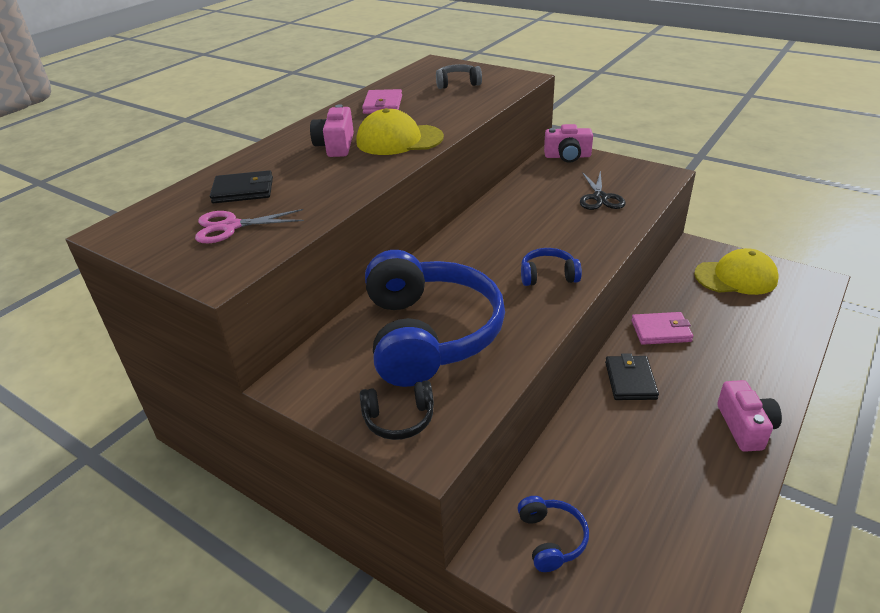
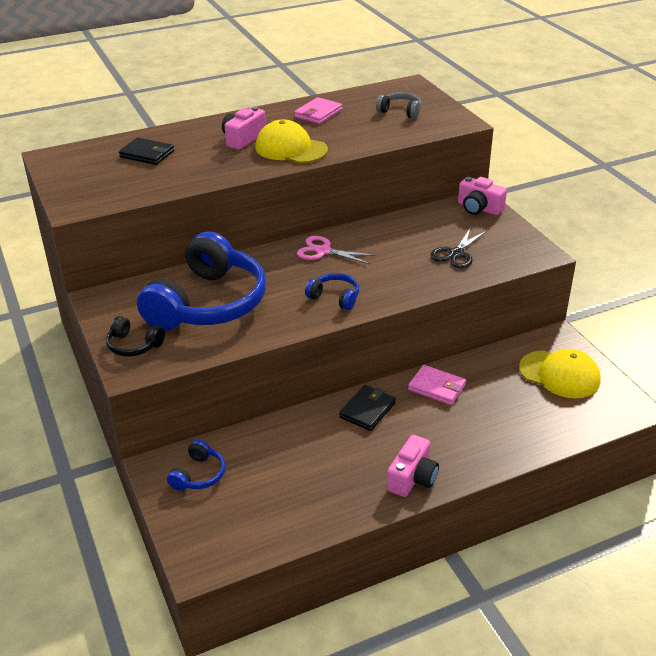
camera: 30 degrees right, 0 degrees up
(230, 226) = (113, 177): pink scissors -> pink scissors (323, 251)

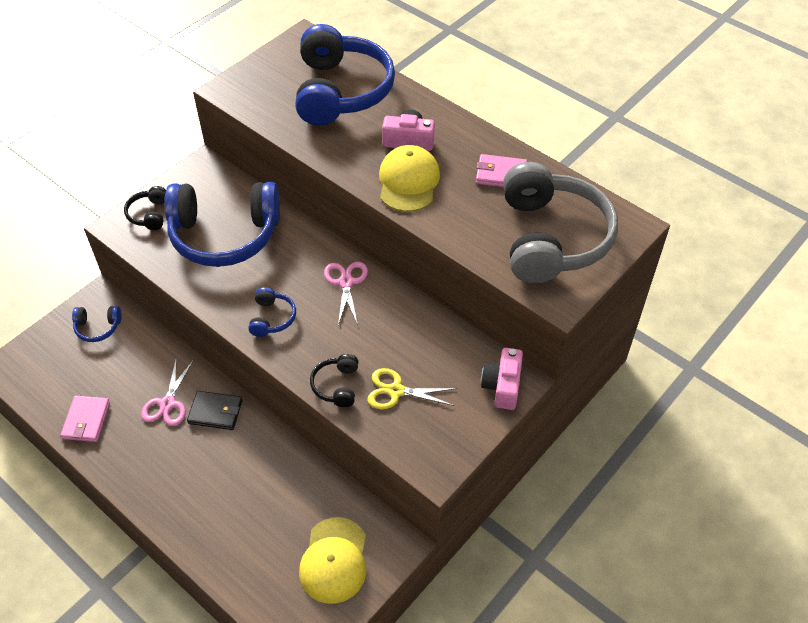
camera: 65 degrees right, 15 degrees up
(147, 154) = (341, 91): black wallet -> blue headphones
(337, 441) = (167, 404): none -> pink scissors
(400, 111) = (551, 238): grey headphones -> grey headphones, size x2.37
(412, 478) = (139, 475): pink camera -> none
(433, 280) = (336, 385): none -> black headphones
(437, 387) = (269, 456): pink wallet -> pink wallet (86, 420)
(456, 254) = (395, 391): black scissors -> yellow scissors

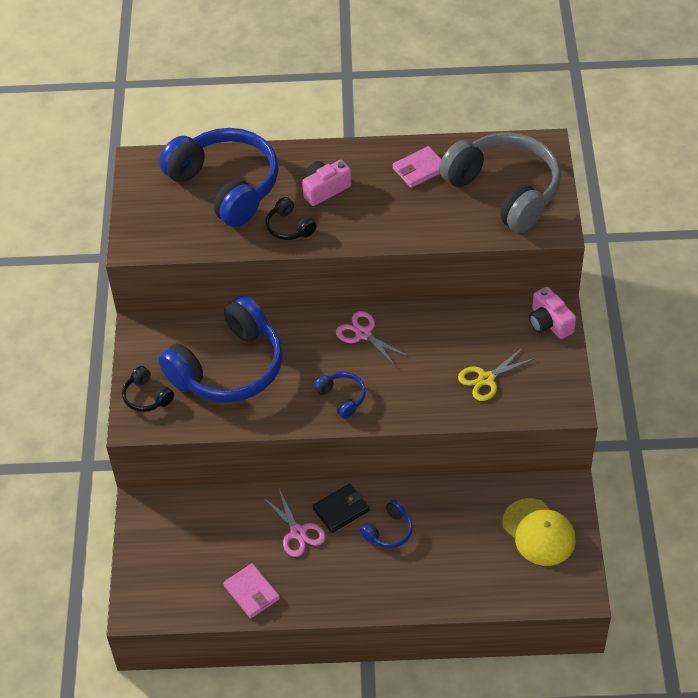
camera: 40 degrees left, 0 degrees up
(98, 327) = (170, 526): blue headphones -> blue headphones (388, 531)
(336, 385) = (443, 406): black headphones -> black headphones (289, 227)
(408, 181) = (362, 219): yellow cap -> none

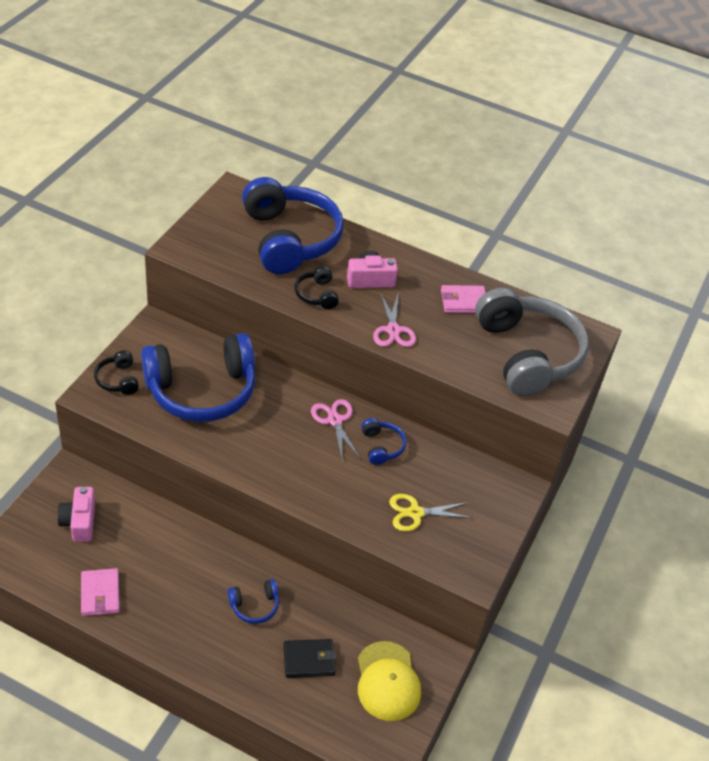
camera: 20 degrees right, 5 degrees down
(298, 533) = (177, 564): pink scissors -> pink scissors (393, 330)
(341, 509) = (227, 564): black wallet -> black wallet (309, 660)
(342, 398) = (277, 463): blue headphones -> blue headphones (381, 446)
(549, 323) = (507, 494): pink camera -> pink camera (79, 522)

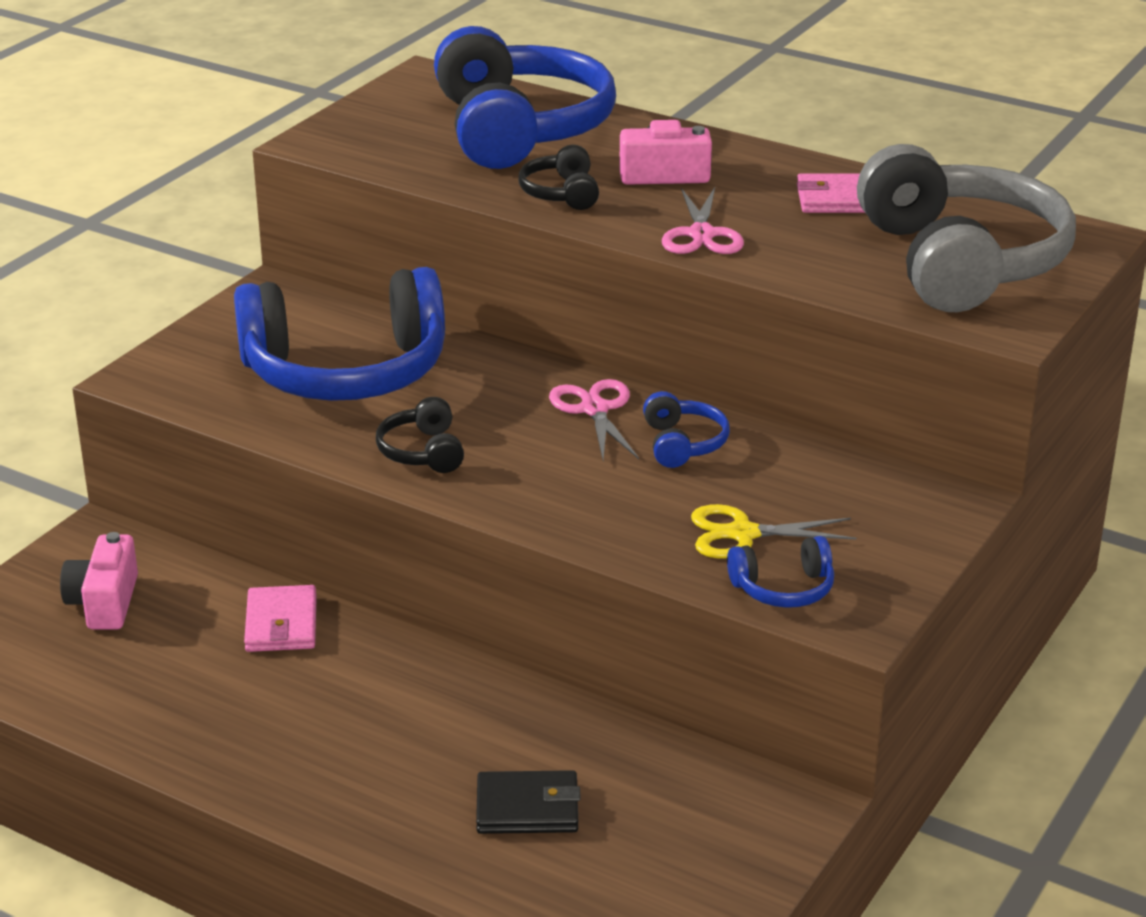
camera: 10 degrees right, 15 degrees down
(100, 594) = (128, 705): pink wallet -> pink wallet (281, 624)
(118, 379) = (192, 358): black headphones -> black headphones (422, 452)
(254, 606) = (426, 725): blue headphones -> blue headphones (783, 589)
(387, 681) = (686, 843): yellow cap -> none

